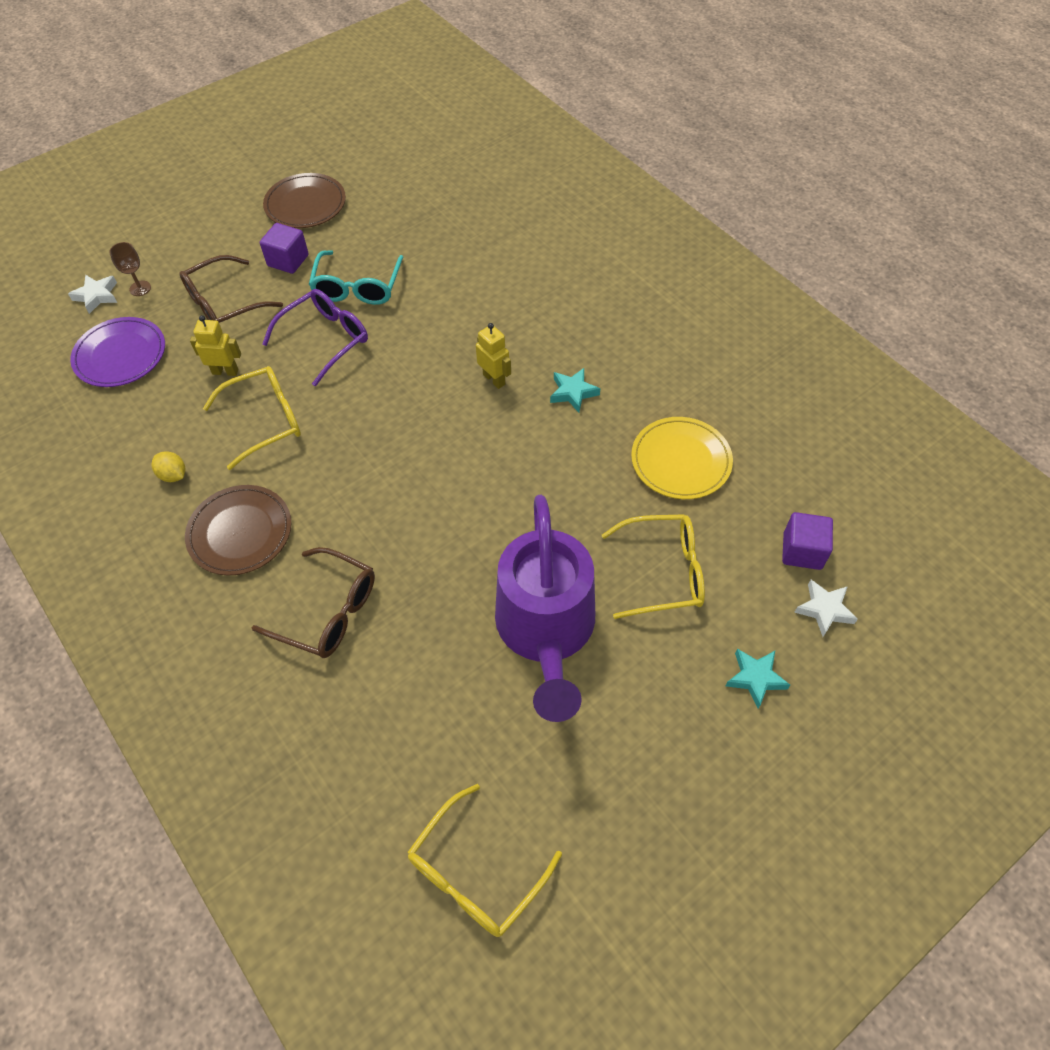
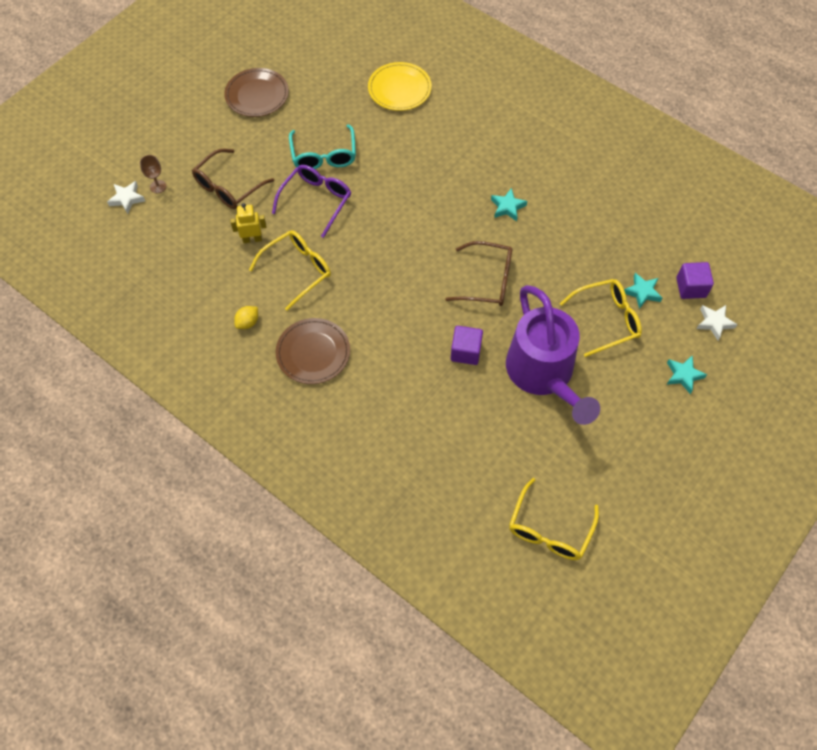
camera: 15 degrees left, 5 degrees up
(120, 355) = (167, 242): purple plate -> none
(173, 475) = (248, 322): yellow lemon -> yellow lemon turned 75 degrees counterclockwise
(288, 260) = (262, 143): purple cube -> purple cube (465, 352)
(328, 612) = (396, 393): brown glasses -> brown glasses (488, 281)
(494, 379) = (449, 208): yellow robot -> none
(681, 461) = (595, 242): yellow plate -> yellow plate (399, 89)
(728, 543) = (642, 292): none -> turquoise star

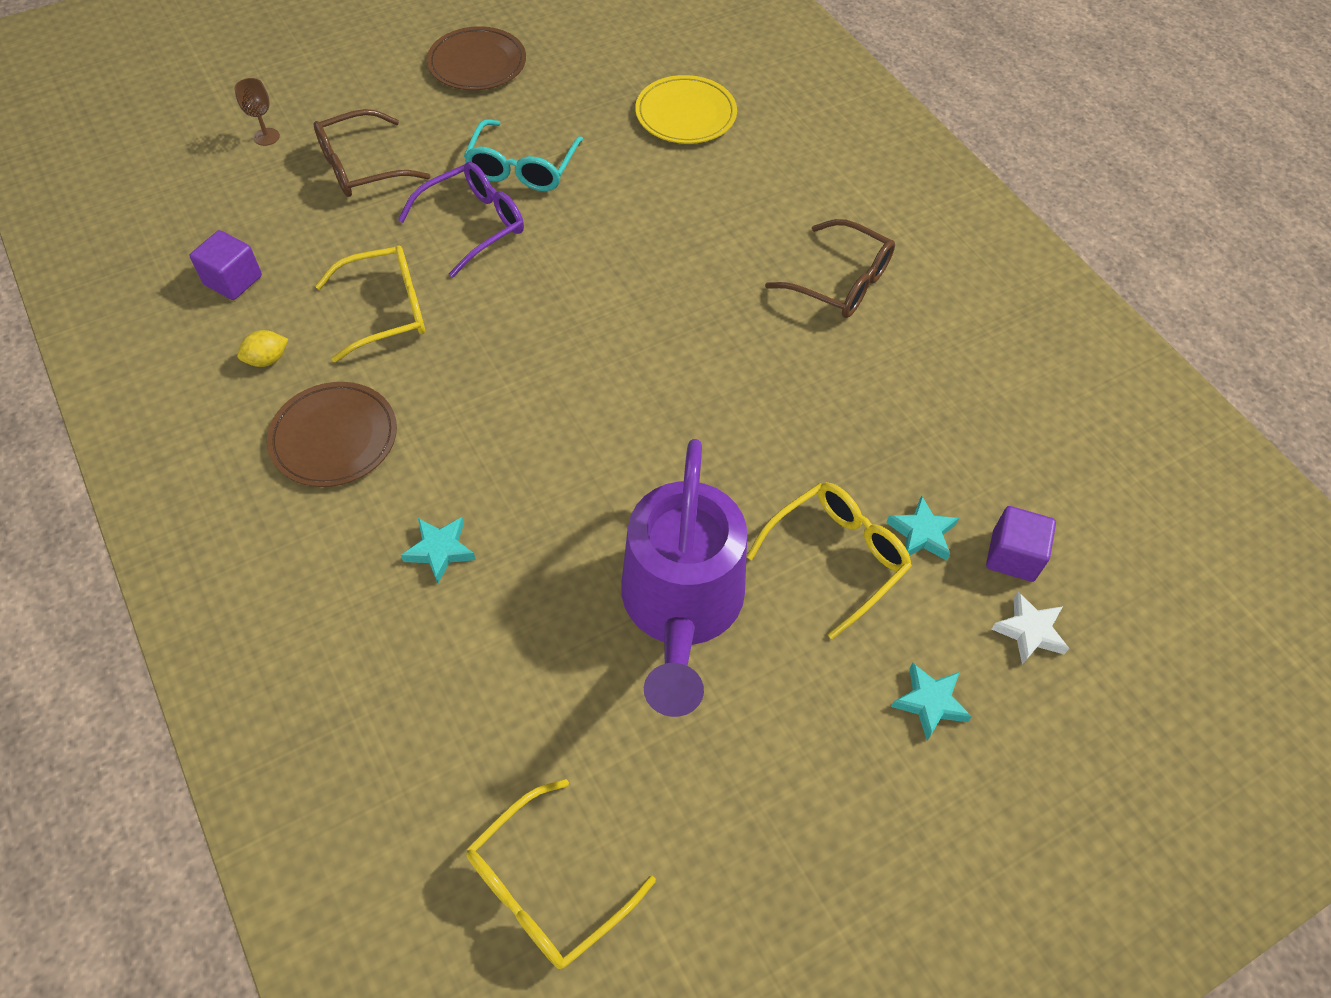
camera: 20 degrees right, 5 degrees down
(127, 199) = (215, 139): white star -> none
(252, 239) = (349, 246): yellow robot -> none
(465, 352) = (571, 522): purple cube -> purple cube (233, 280)
(488, 281) = (669, 425): brown glasses -> brown glasses (841, 282)
(507, 207) = (761, 326): turquoise star -> turquoise star (440, 550)
(607, 320) = (837, 557): yellow glasses -> yellow glasses turned 45 degrees counterclockwise

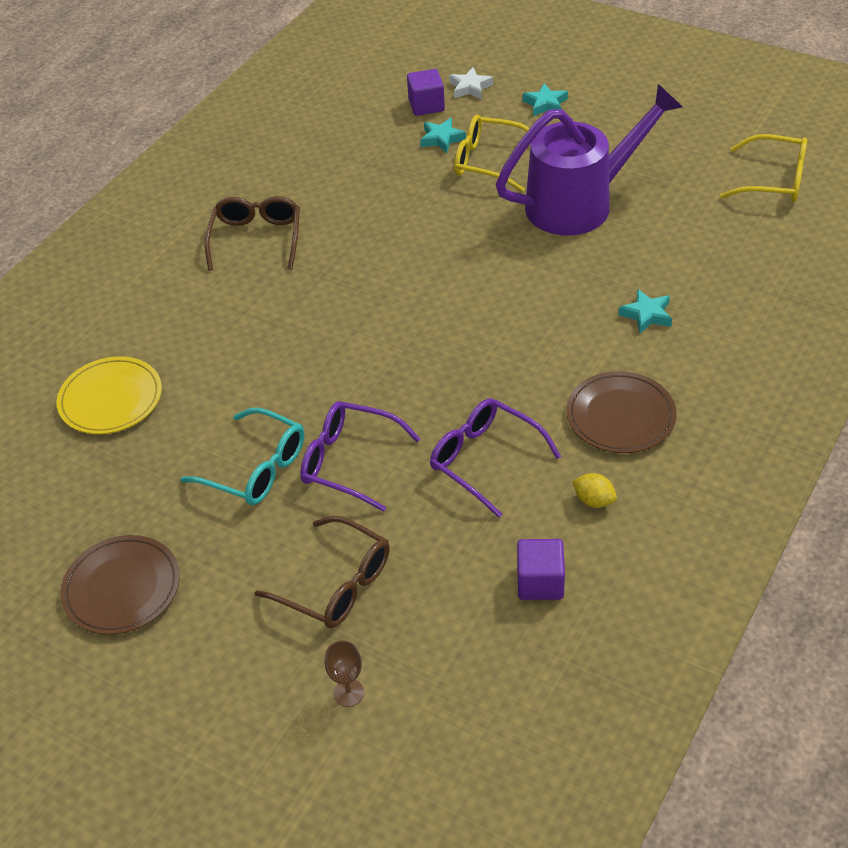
camera: 115 degrees left, 10 degrees down
(387, 310) = (484, 460): yellow glasses -> purple glasses
(522, 168) = (256, 469): turquoise glasses -> turquoise glasses turned 45 degrees clockwise

